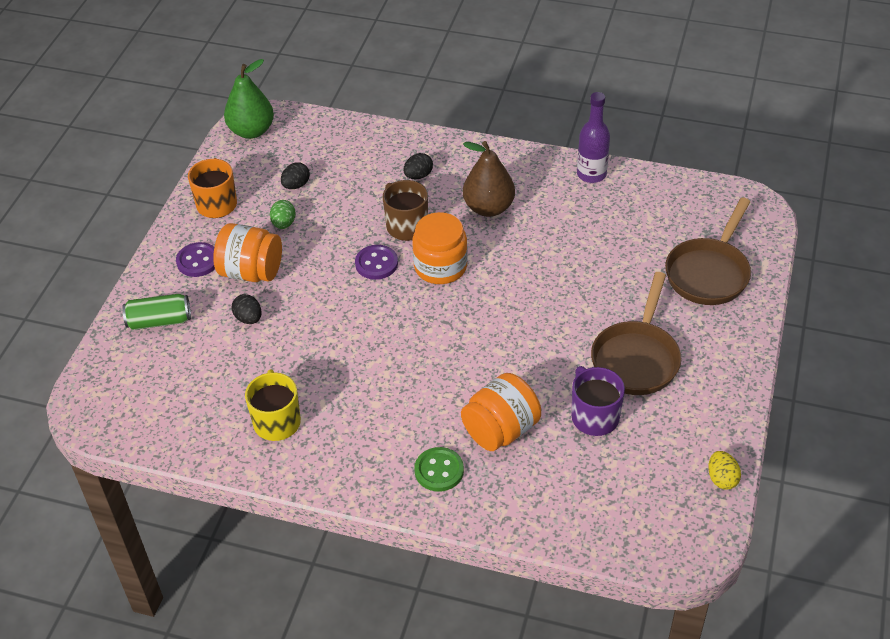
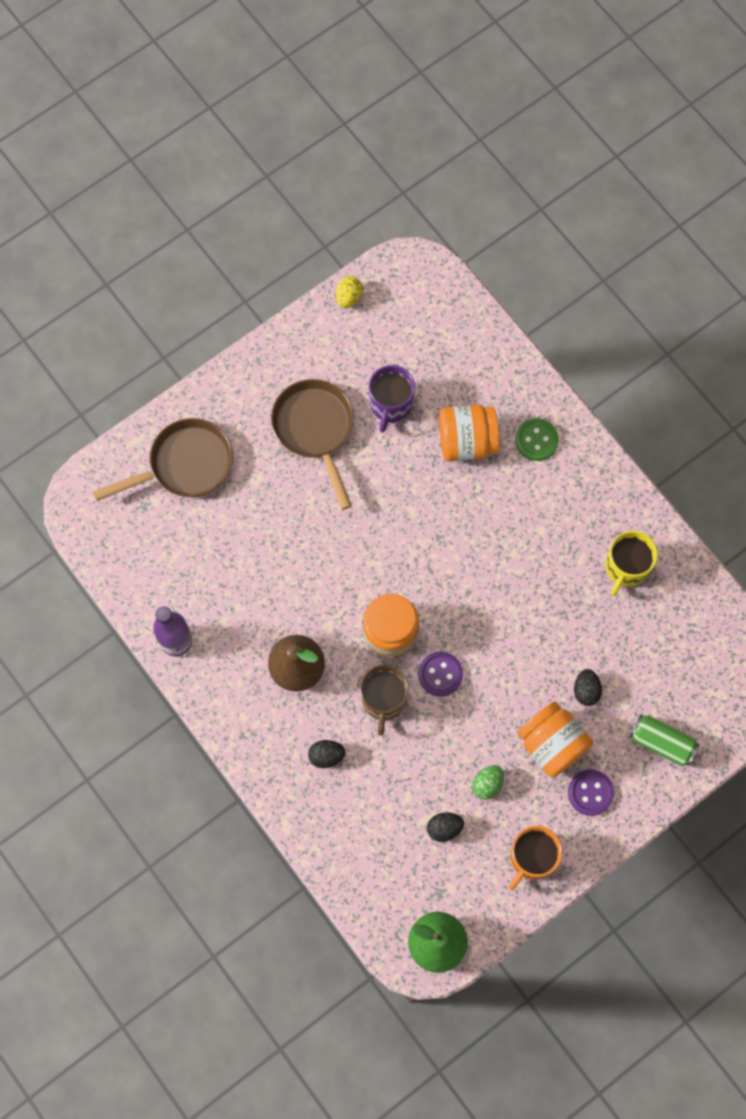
camera: 145 degrees left, 25 degrees up
(636, 358) = (315, 430): brown pan -> brown pan turned 75 degrees counterclockwise

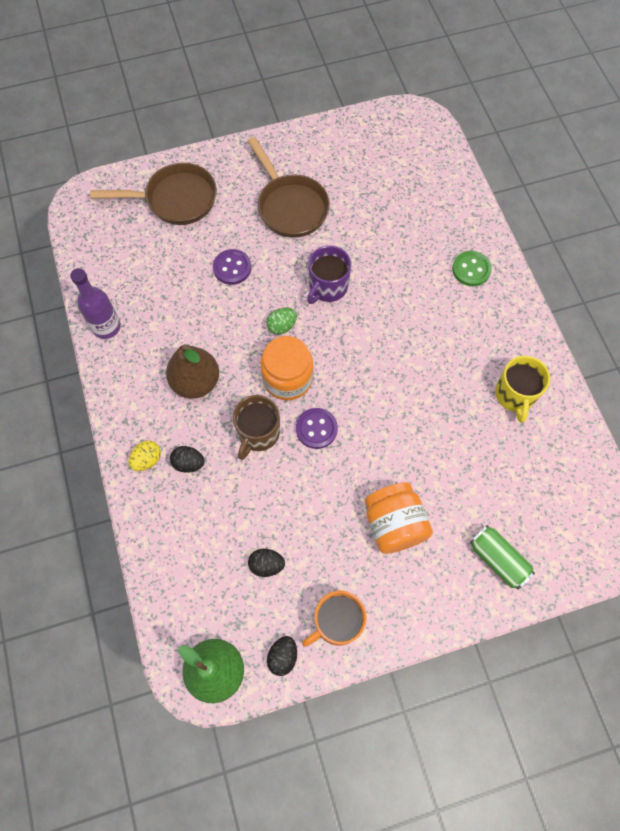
camera: 20 degrees right, 5 degrees down
(315, 430) = (290, 206): brown pan -> brown pan turned 150 degrees clockwise
(348, 297) = (356, 122): yellow egg -> yellow egg (147, 460)
(390, 405) = (359, 206): purple mug -> purple mug (327, 287)
(466, 441) = (411, 252): orange jar -> none
(487, 784) = (321, 539): green egg -> green egg (282, 326)
(586, 690) = (442, 488): black egg -> black egg (283, 656)
(590, 793) = (414, 582): purple button -> purple button (232, 268)
(626, 568) = (515, 395): yellow mug -> yellow mug turned 45 degrees counterclockwise

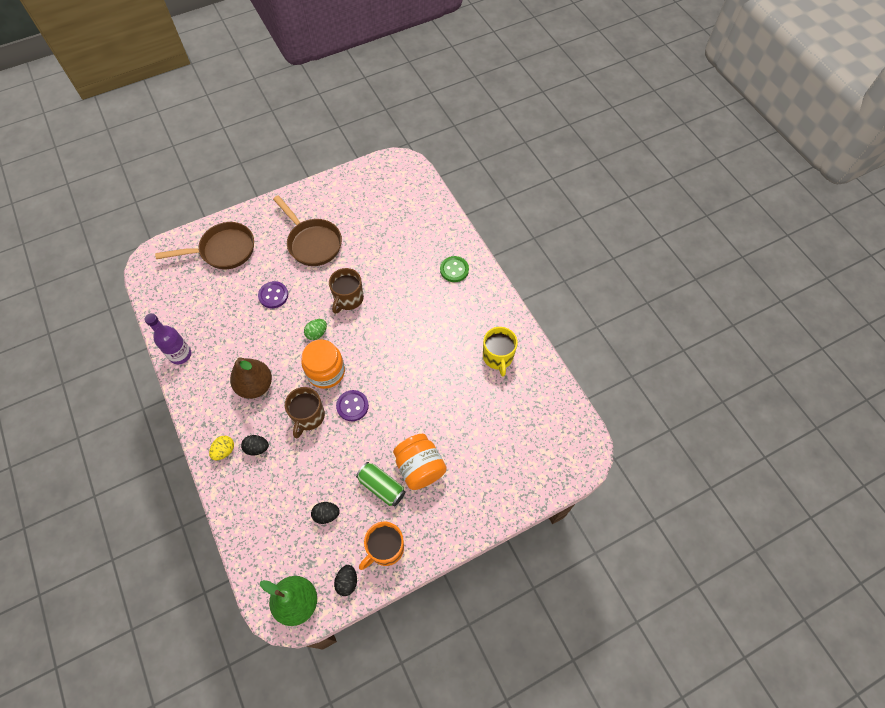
camera: 10 degrees left, 5 degrees down
(327, 287) = (348, 299): purple mug -> brown mug
(498, 559) = (500, 480): green can -> green can (381, 487)

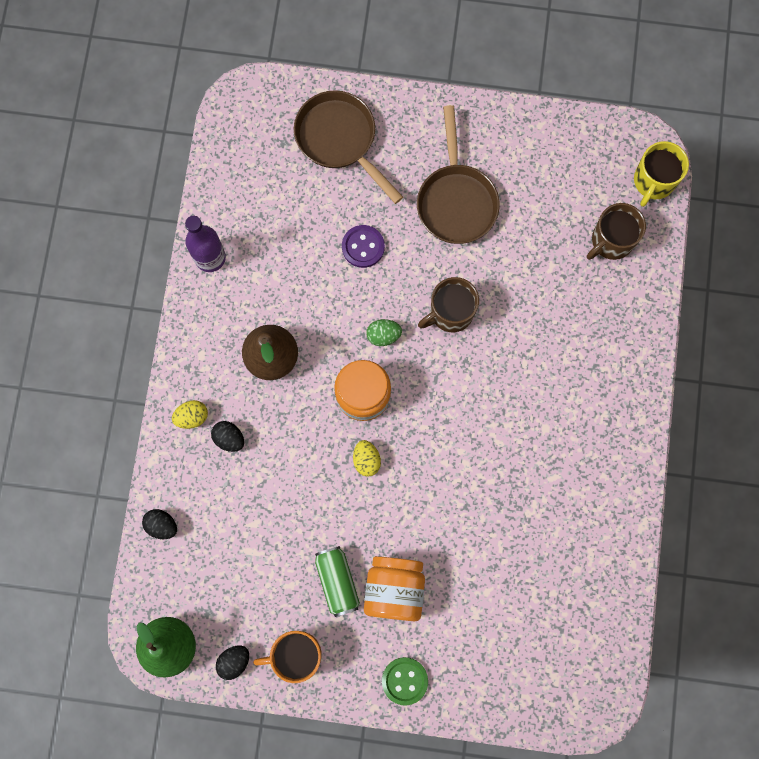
camera: 35 degrees right, 15 degrees up
(223, 250) = (340, 140): brown pan -> brown pan turned 150 degrees counterclockwise
(308, 417) = (308, 439): brown mug -> brown mug (611, 241)
(326, 515) = (258, 571): black egg -> black egg (162, 525)
(352, 406) = (366, 460): purple button -> yellow egg
(454, 270) = (610, 359): green button -> green button (404, 681)
(498, 357) = (580, 516): yellow mug -> yellow mug (653, 181)

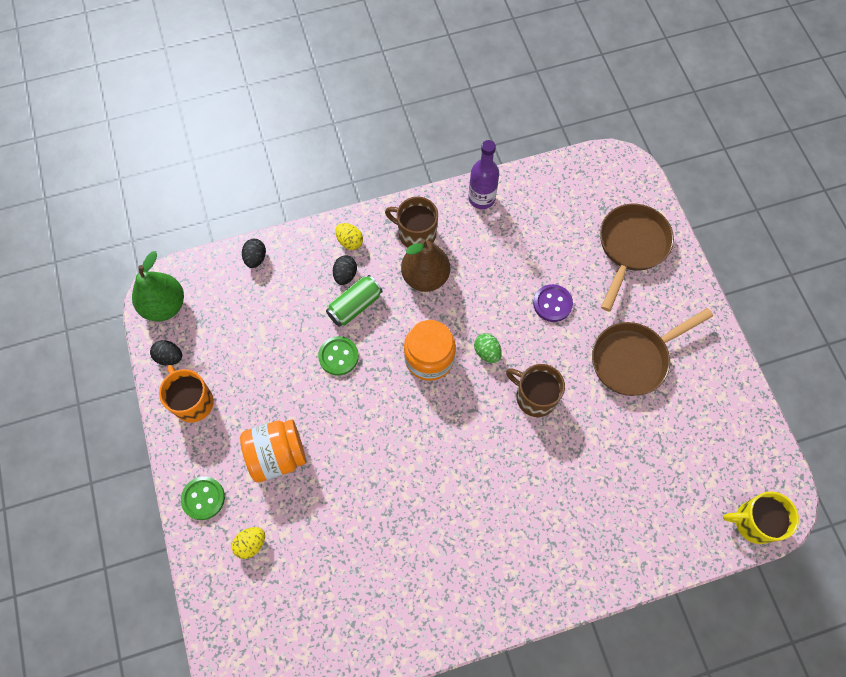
camera: 65 degrees right, 10 degrees down
(317, 484) = (338, 356): none -> green button
(337, 581) = (265, 407): green can -> green can (355, 306)
(366, 460) = (376, 385): yellow egg -> yellow egg (251, 544)
(611, 241) = (676, 507): brown mug -> brown mug (416, 233)

